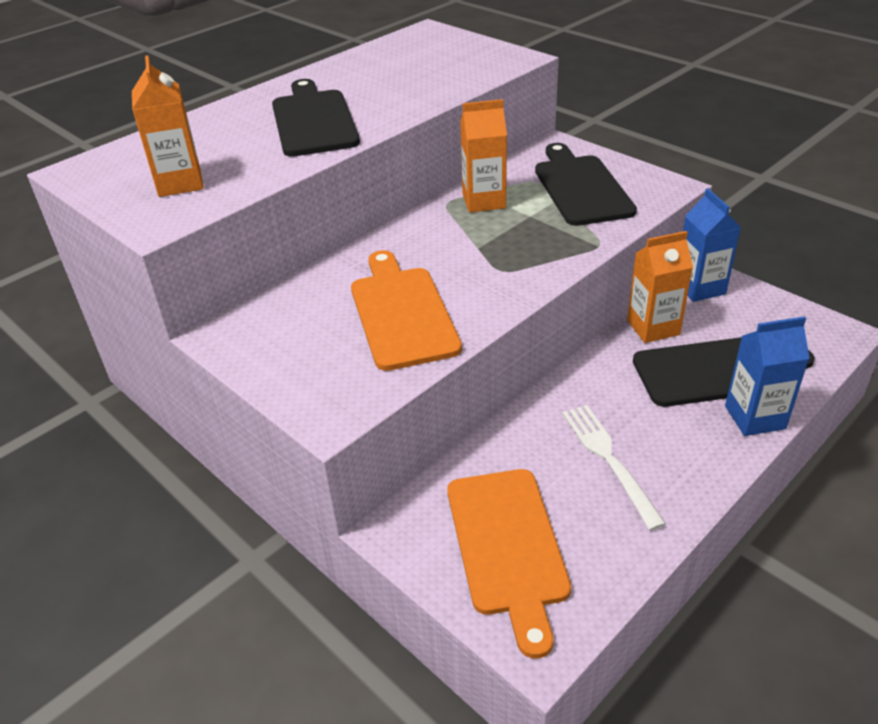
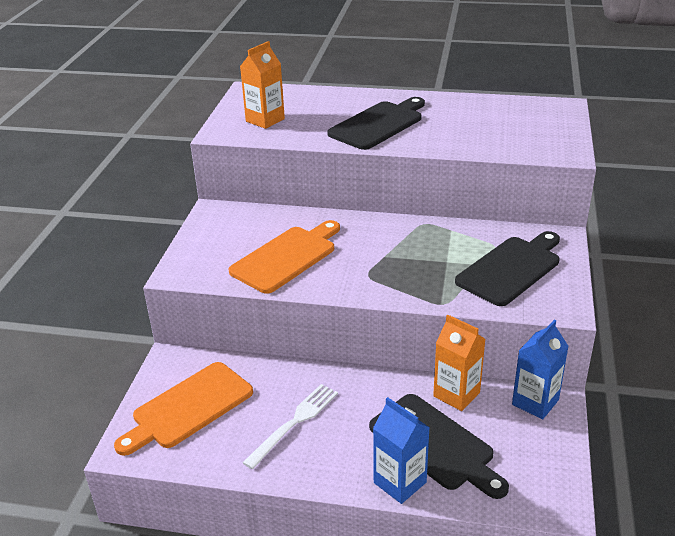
camera: 55 degrees right, 5 degrees down
(484, 201) = (443, 236): orange carton -> none

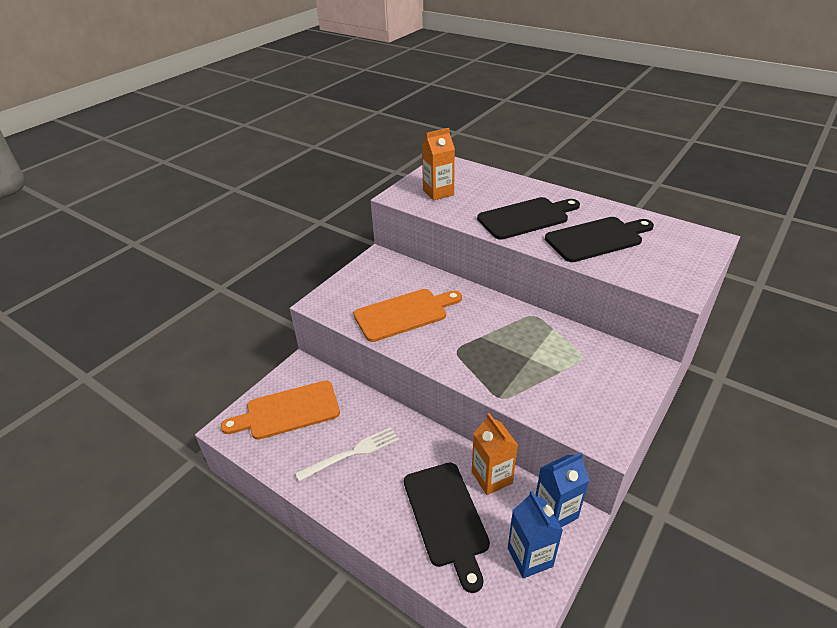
camera: 25 degrees right, 5 degrees up
(400, 482) = (398, 540): blue carton -> blue carton (530, 557)
(511, 269) = (582, 383): black cutting board -> black cutting board (597, 239)

